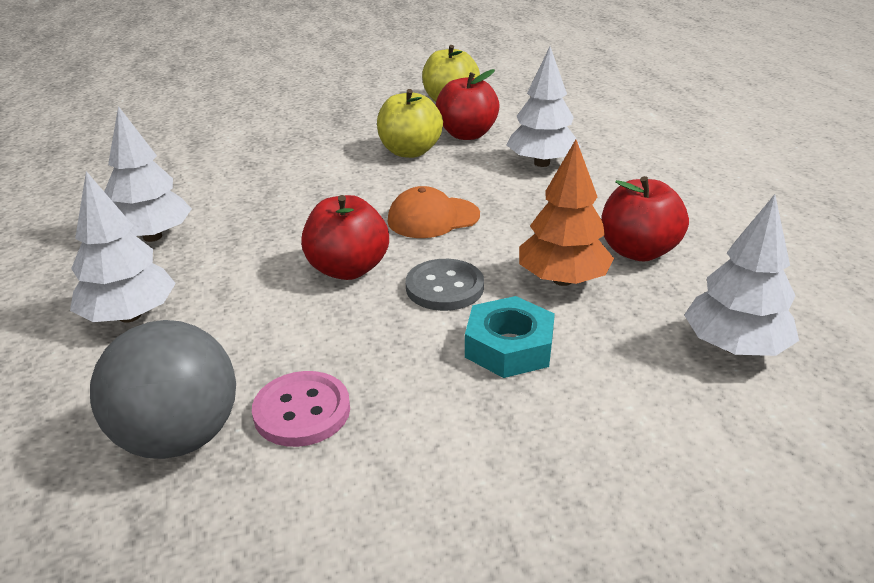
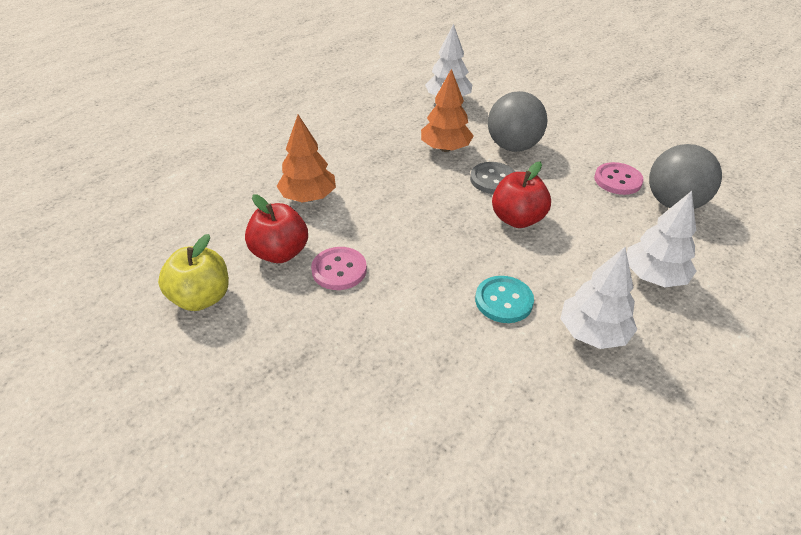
camera: 125 degrees left, 10 degrees up
(257, 210) = (503, 301): none -> turquoise button
(410, 152) = (339, 270): yellow apple -> pink button
(433, 218) = (429, 213): orange cap -> none
(509, 346) = (513, 146): turquoise nut -> grey ball
(542, 163) = (308, 197): white tree -> orange tree
(638, 251) = (394, 135): red apple -> none

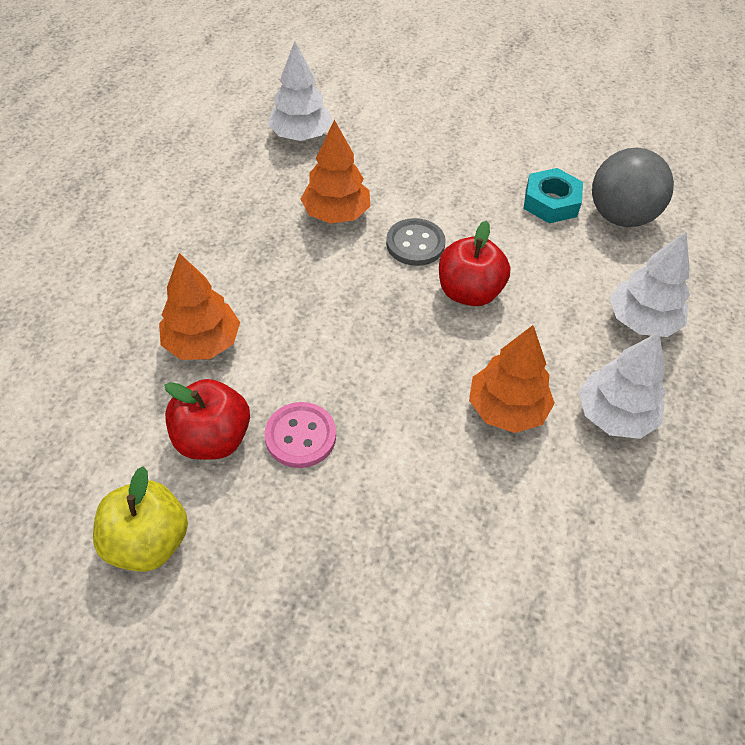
camera: 25 degrees left, 10 degrees up
(503, 301) = (507, 409): turquoise button -> orange tree
(513, 146) = (414, 187): grey ball -> none
(617, 180) = (551, 202): pink button -> turquoise nut

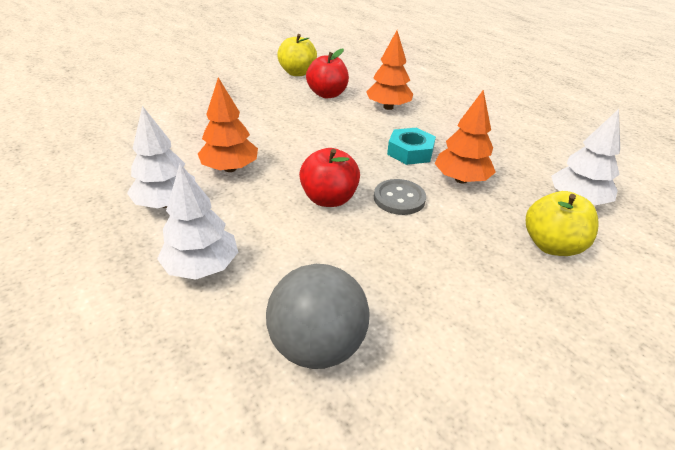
camera: 125 degrees right, 15 degrees down
(300, 436) = (300, 111): pink button -> none
(388, 138) = (552, 245): none -> yellow apple
(551, 202) = (383, 303): turquoise nut -> turquoise nut (410, 152)

